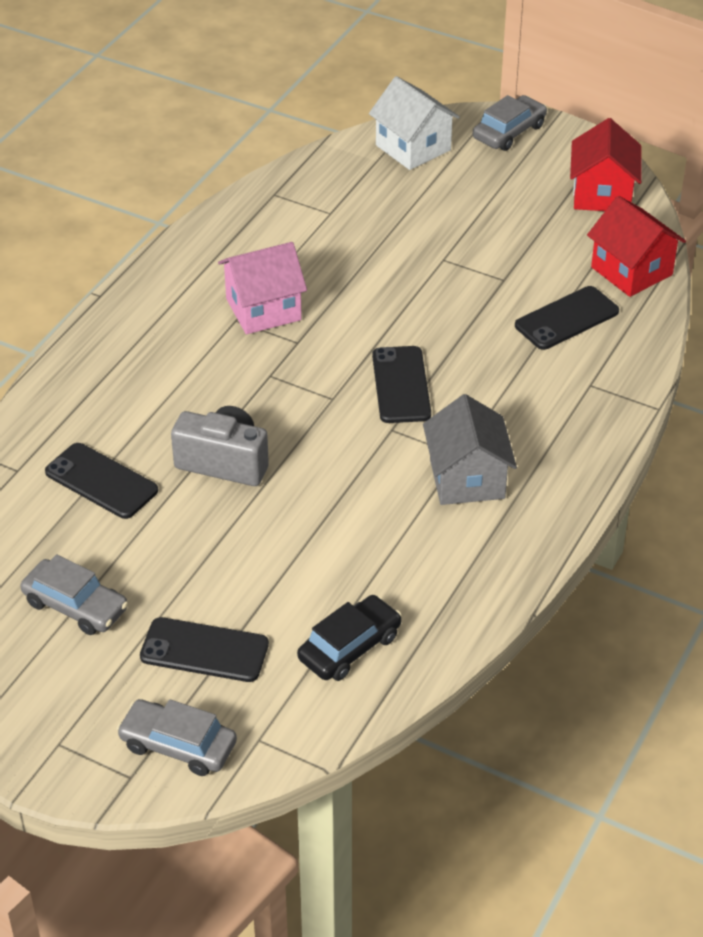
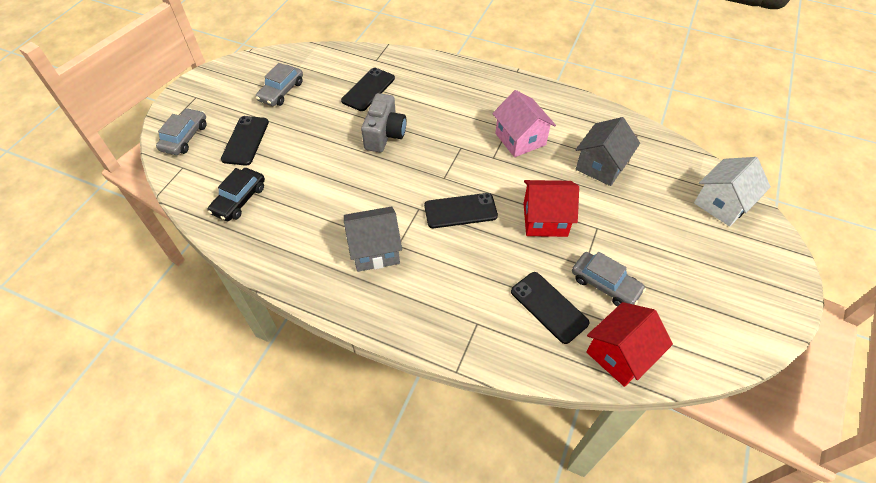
camera: 85 degrees right, 10 degrees up
(331, 238) = (601, 166): none -> grey house
(349, 647) = (239, 200): black car -> black car turned 75 degrees clockwise
(509, 132) = (772, 264): grey car -> grey car (605, 284)
(602, 194) = (716, 332): red house -> red house (545, 219)

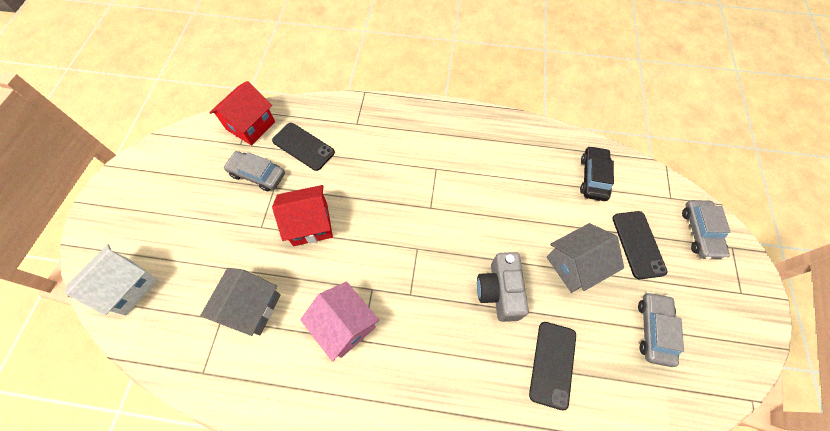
camera: 165 degrees right, 10 degrees up
(375, 250) = (453, 160): grey house -> grey house (575, 265)
(460, 211) = (391, 214): black phone -> none

